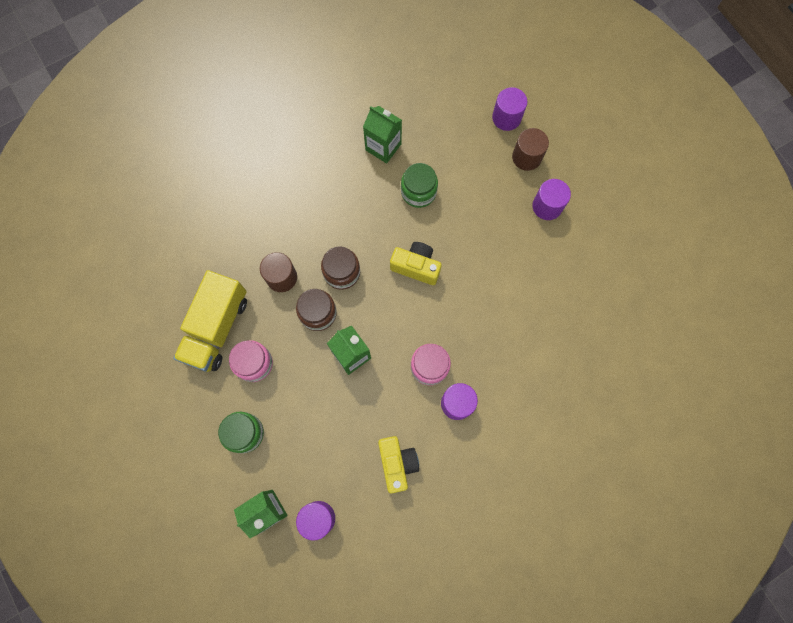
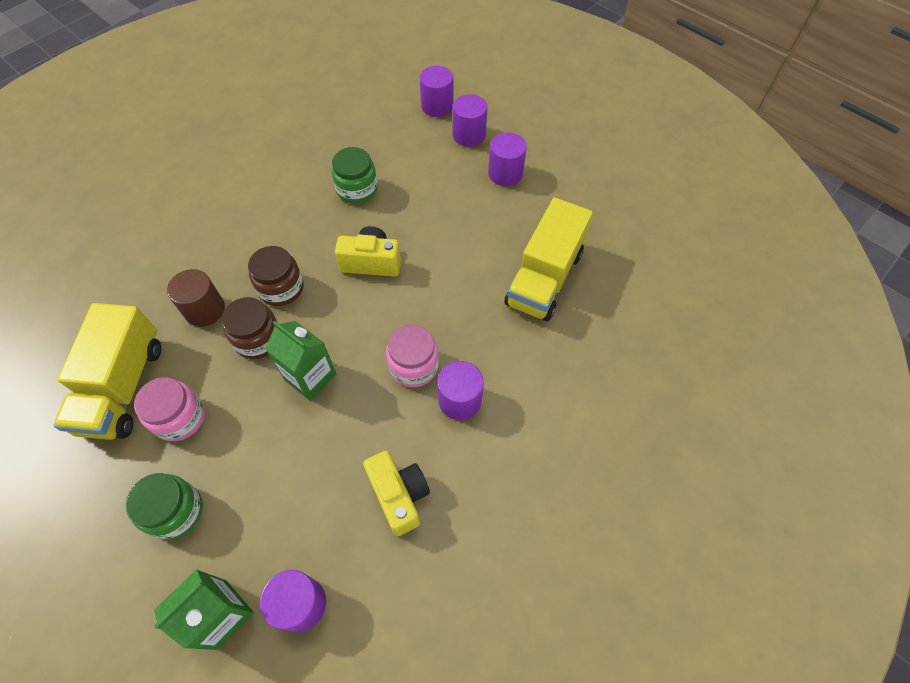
camera: 15 degrees left, 15 degrees down
(383, 147) = (307, 156): green carton -> none
(526, 157) = (469, 135): brown cylinder -> purple cylinder
(550, 317) = (544, 278): none -> yellow truck

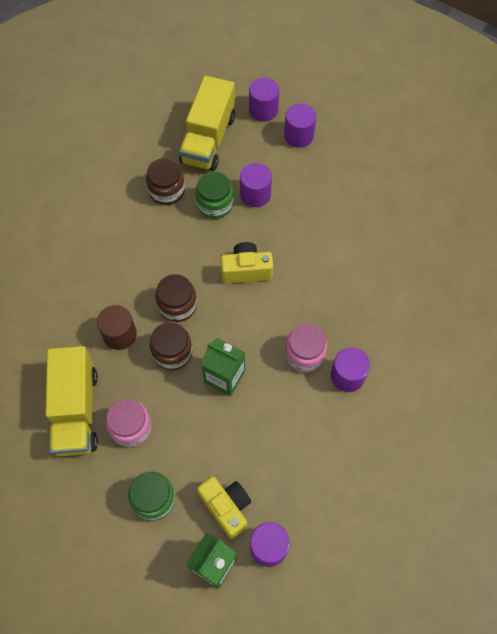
camera: 10 degrees left, 5 degrees up
(308, 169) = (166, 191): none -> brown jar
(399, 495) = (319, 457): yellow camera -> yellow camera (226, 507)
(505, 173) = (339, 169): purple cylinder -> purple cylinder (255, 194)
(544, 278) = (391, 262): yellow truck -> yellow truck (208, 139)

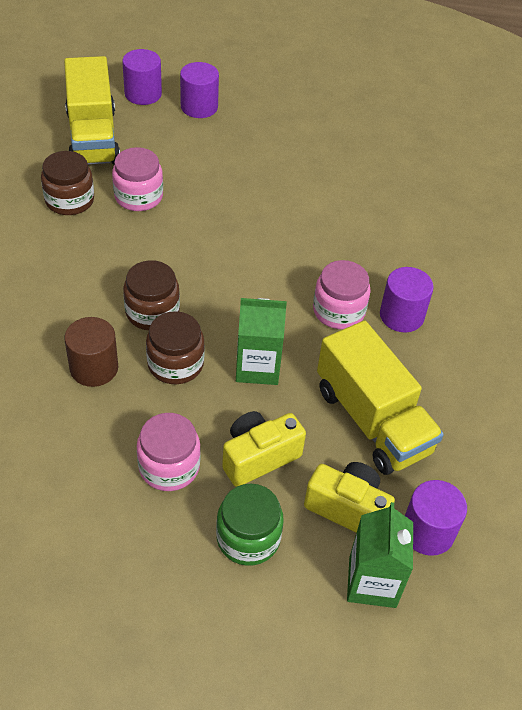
camera: 30 degrees left, 15 degrees down
(76, 410) = (81, 475): yellow truck -> yellow truck (372, 420)
(215, 204) = (138, 196): green jar -> pink jar
(246, 270) = (217, 250): yellow camera -> yellow camera (259, 457)
(255, 194) = (182, 174): purple cylinder -> none

